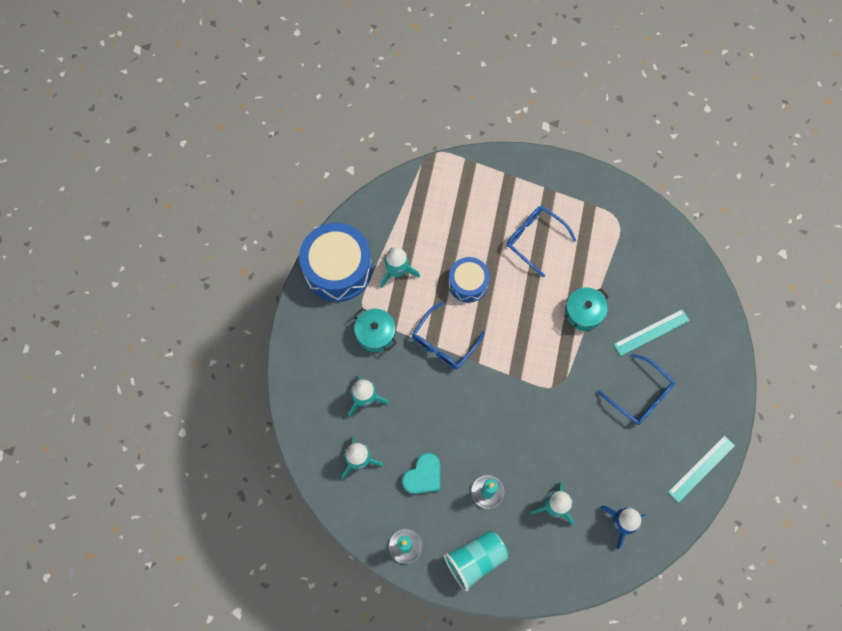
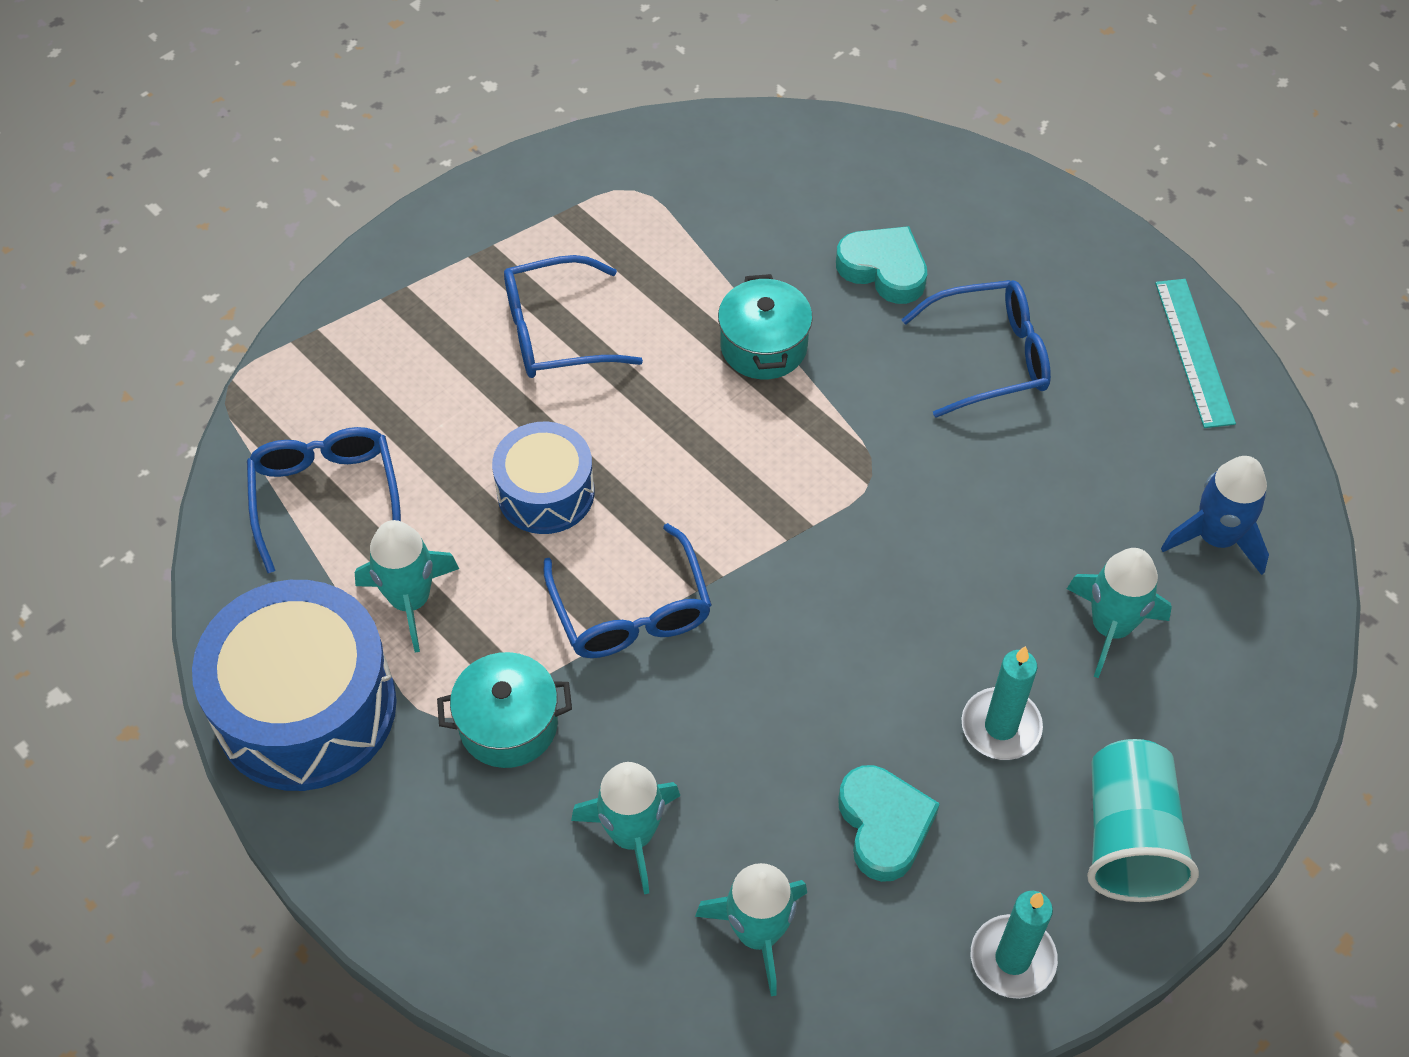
camera: 55 degrees left, 15 degrees down
(415, 216) = (326, 497): none -> blue glasses
(651, 332) = (884, 269): turquoise ruler -> turquoise heart

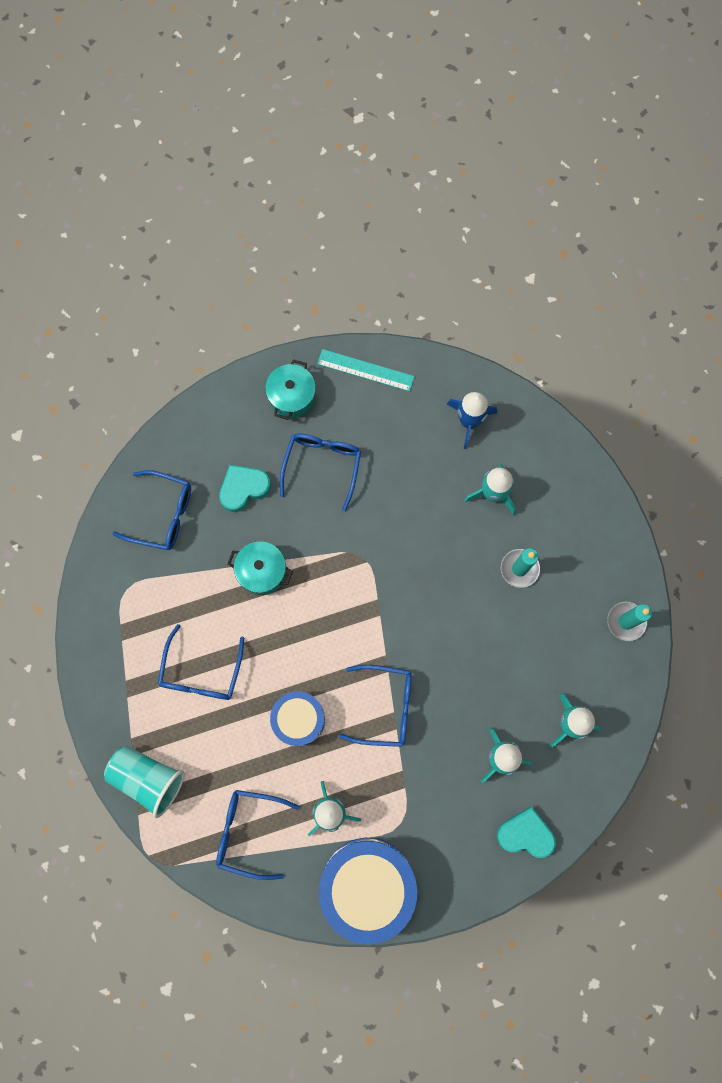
camera: 65 degrees left, 20 degrees up
(508, 724) = (420, 791): turquoise pot -> turquoise pot (292, 397)
(777, 187) = (162, 514): none -> blue glasses
(884, 825) = (544, 644): turquoise heart -> turquoise heart (525, 834)
(1128, 837) = (594, 543): turquoise cup -> turquoise cup (148, 778)

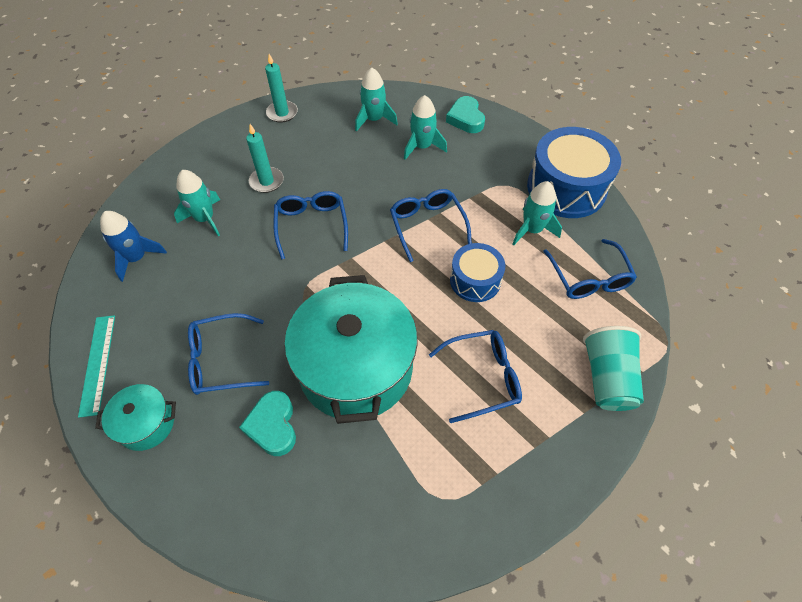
camera: 115 degrees left, 20 degrees down
(162, 514) = (337, 501): blue glasses -> blue glasses (311, 226)
(243, 488) = (273, 426): turquoise heart -> turquoise heart turned 45 degrees clockwise
(262, 571) = (356, 368): turquoise pot -> turquoise pot, size x2.15

